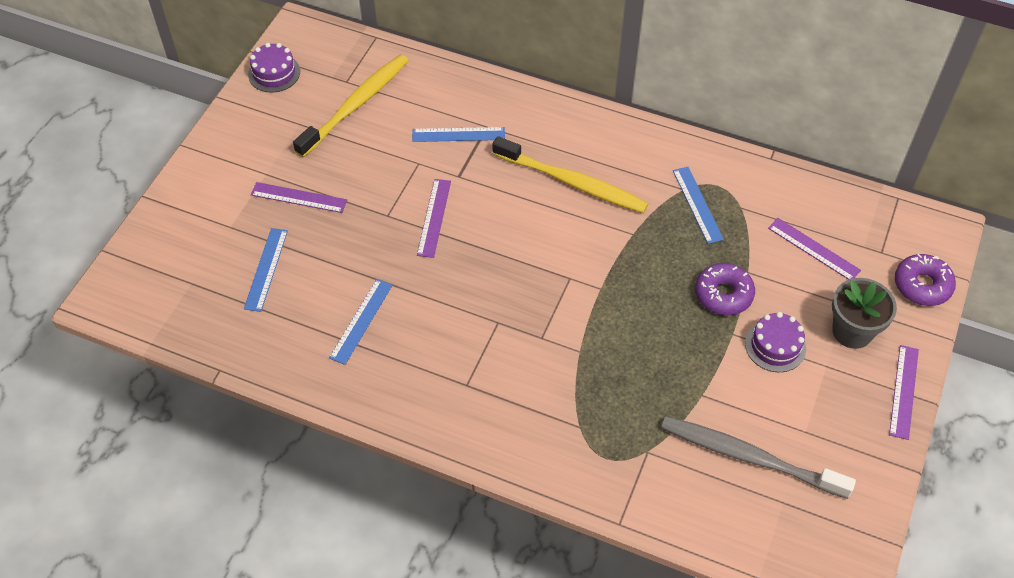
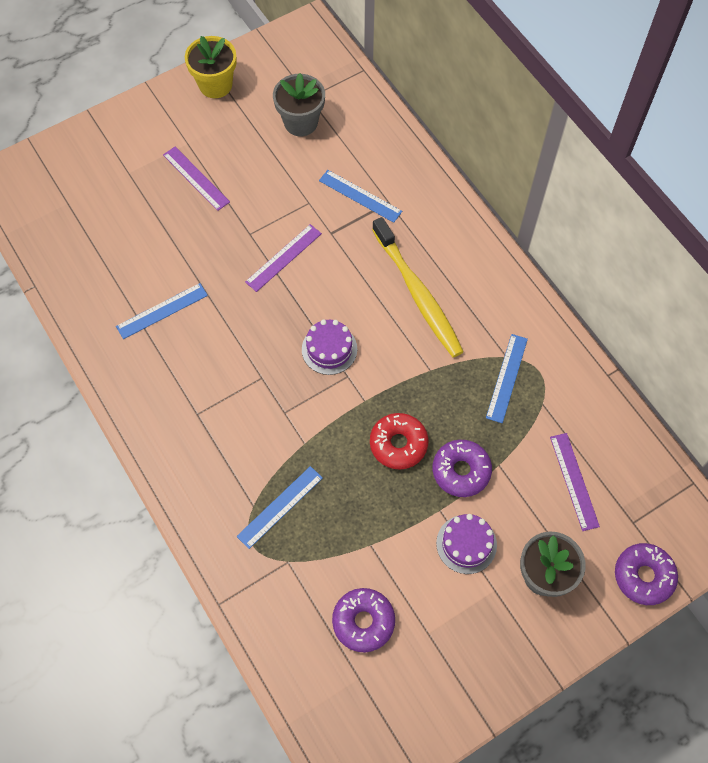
camera: 35 degrees right, 10 degrees up
(251, 114) = (215, 85): none -> yellow flower pot
(266, 269) = (127, 224): blue ruler -> blue ruler (280, 507)
(274, 73) = (259, 58): purple cake -> purple cake (329, 349)
(356, 104) = (301, 122): yellow toothbrush -> grey flower pot
(657, 304) = (398, 444): none -> red donut
(748, 457) = (363, 621): grey toothbrush -> purple donut
(904, 391) = (542, 657): purple ruler -> none

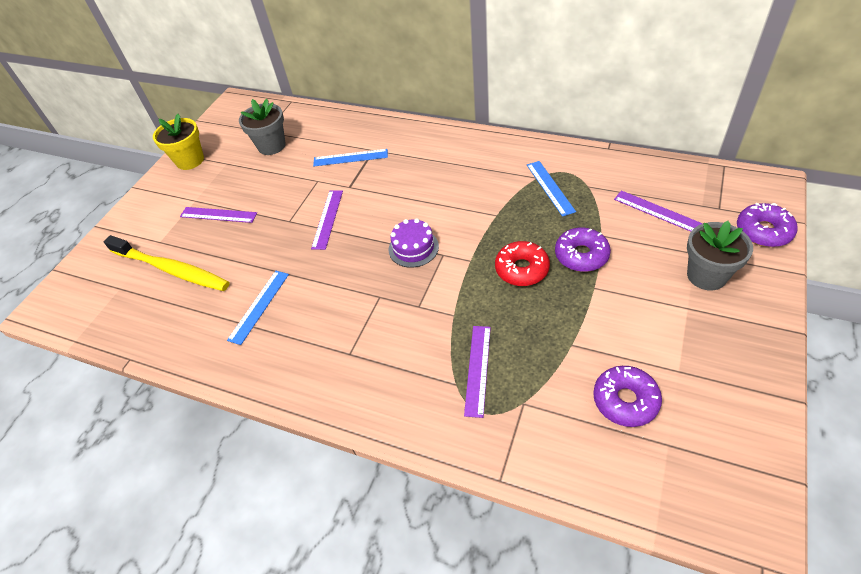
camera: 30 degrees left, 15 degrees down
(280, 507) = (478, 369): blue ruler -> purple ruler
(418, 294) = (444, 182): yellow toothbrush -> yellow toothbrush (172, 269)
(466, 544) = (636, 294): purple cake -> none

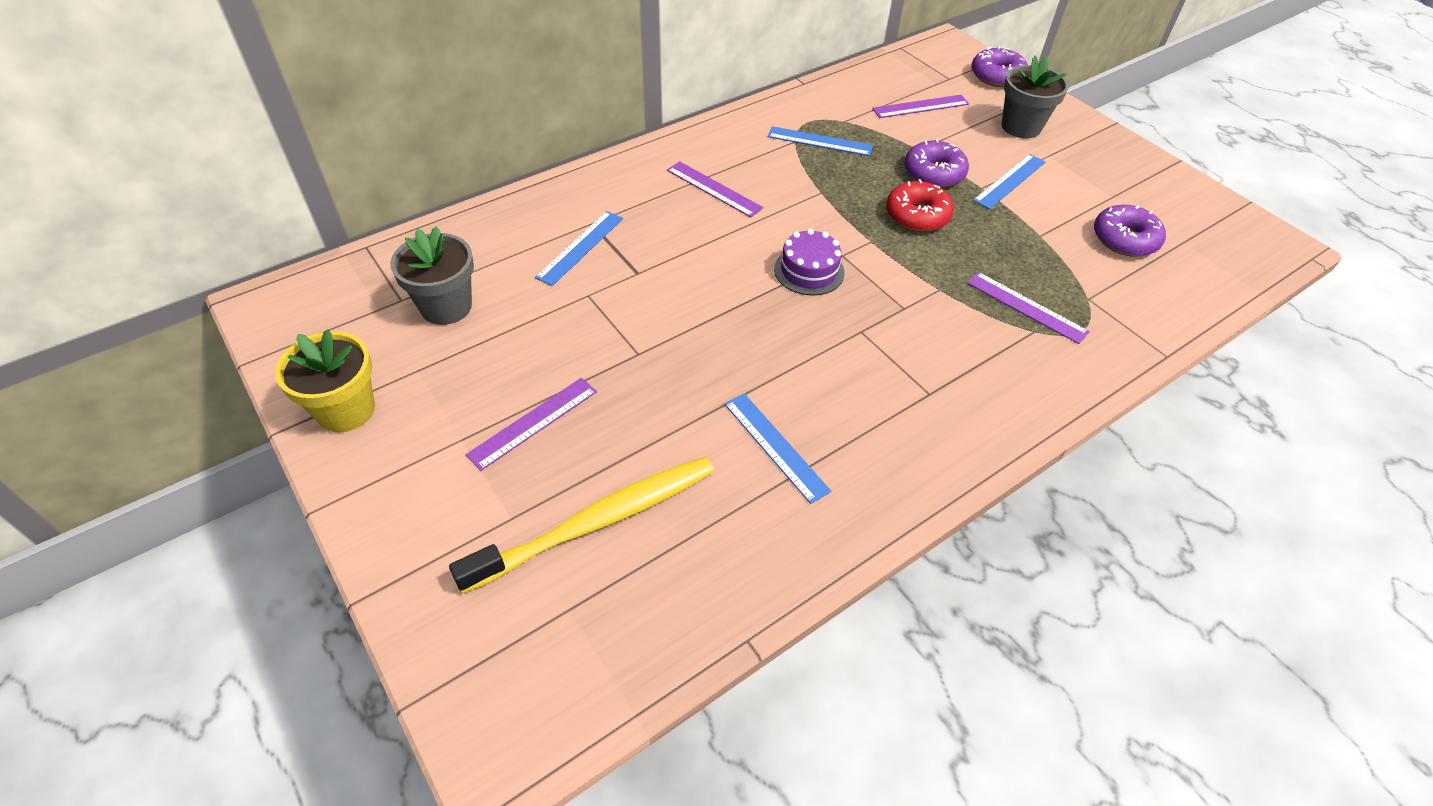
camera: 65 degrees left, 0 degrees up
(327, 219) = (677, 317): purple ruler -> purple ruler (714, 189)
(621, 299) = (1009, 181): none -> blue ruler

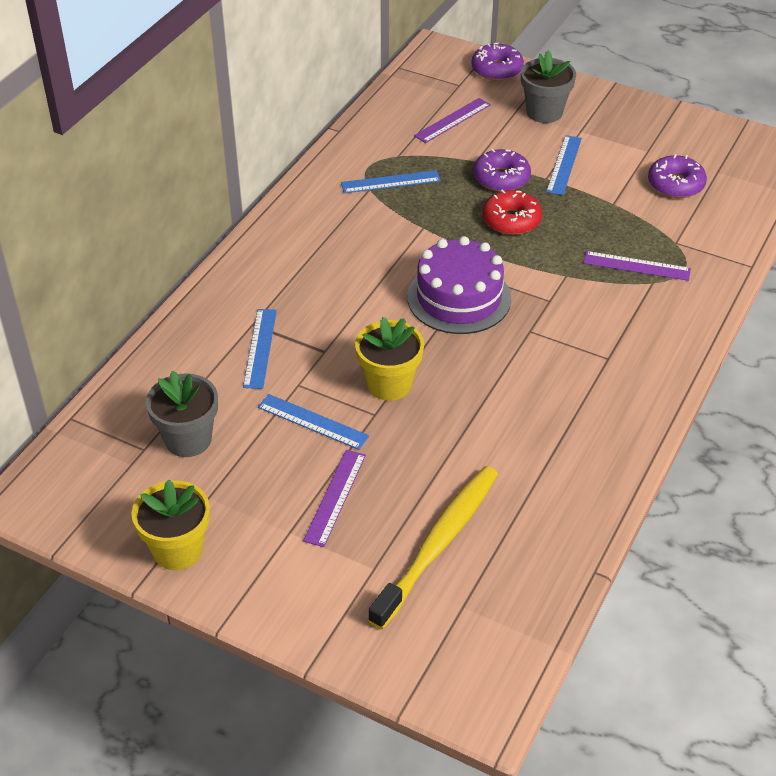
camera: 25 degrees left, 5 degrees down
(675, 329) = (389, 384): none -> yellow flower pot
(714, 189) = (333, 256): purple ruler -> none
(775, 446) = (526, 440): blue ruler -> blue ruler (312, 422)
(809, 271) = (459, 298): purple cake -> purple cake, size x1.66

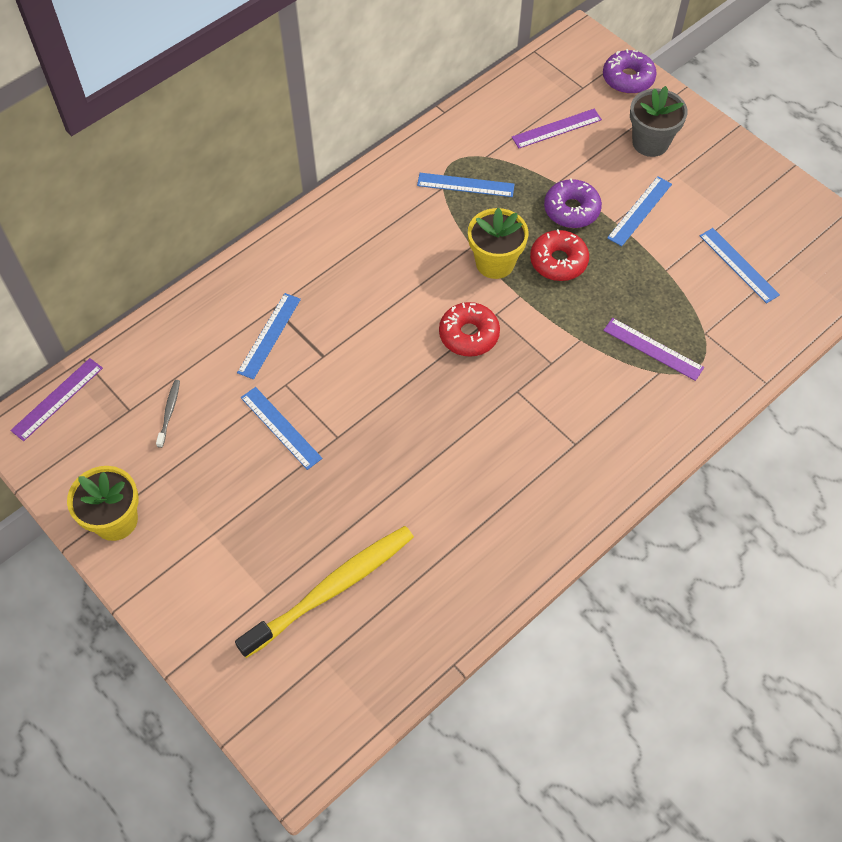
camera: 20 degrees right, 15 degrees up
(188, 439) = (169, 412): grey flower pot -> grey toothbrush
(335, 497) = (266, 512): purple ruler -> purple ruler (57, 399)
(389, 384) = (364, 409): yellow flower pot -> yellow flower pot (495, 263)
(459, 298) = (469, 335): purple cake -> red donut
(675, 184) = (738, 265): purple donut -> blue ruler

